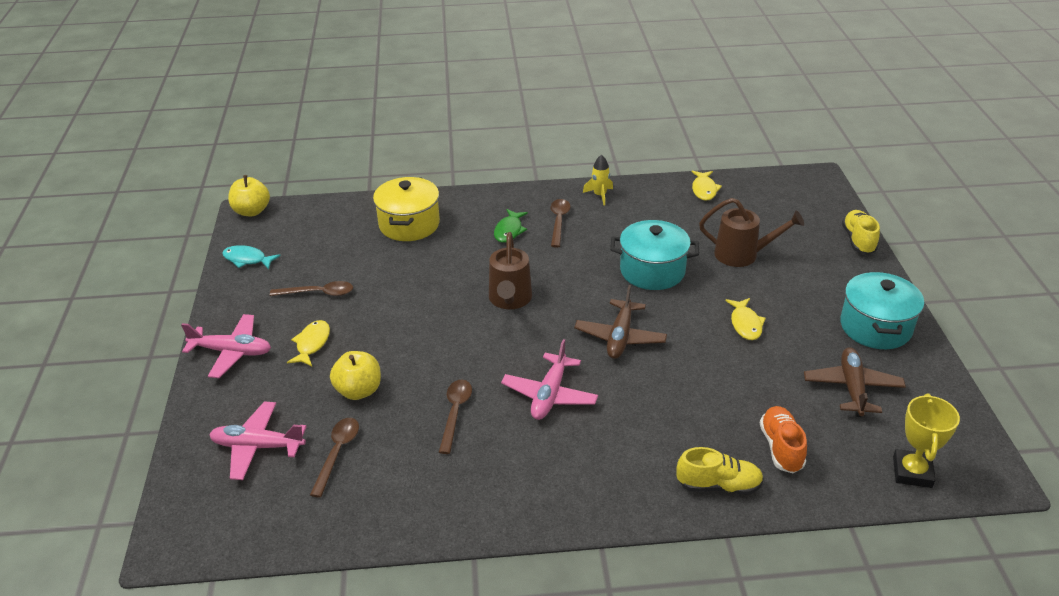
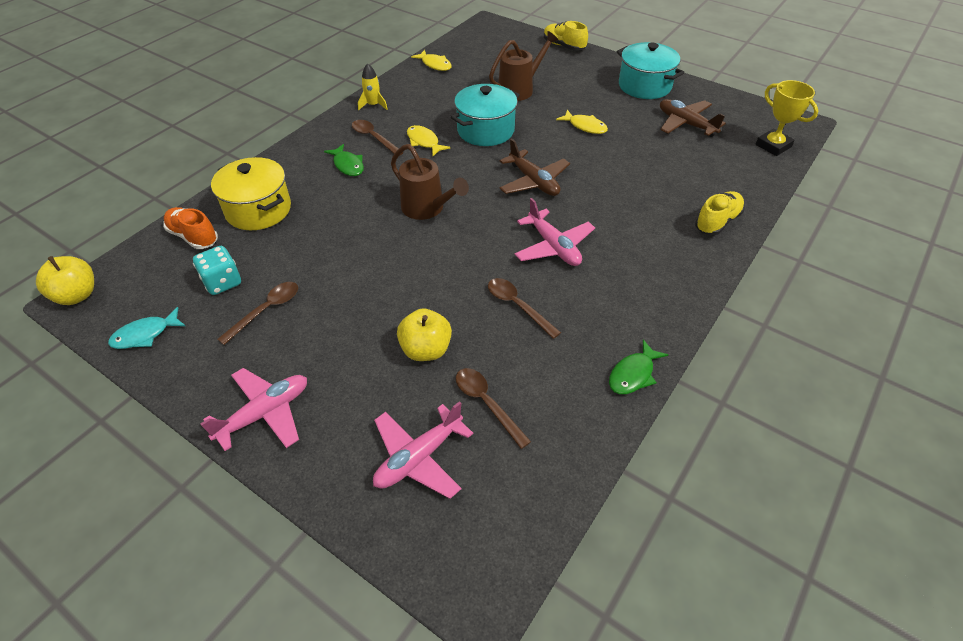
camera: 50 degrees left, 10 degrees up
(312, 344) = (328, 349): yellow fish -> yellow fish (424, 142)
(323, 258) = (222, 282): none -> turquoise dice
(449, 523) = (633, 374): none -> green fish
(781, 448) = (708, 178): orange shoe -> orange shoe (193, 237)

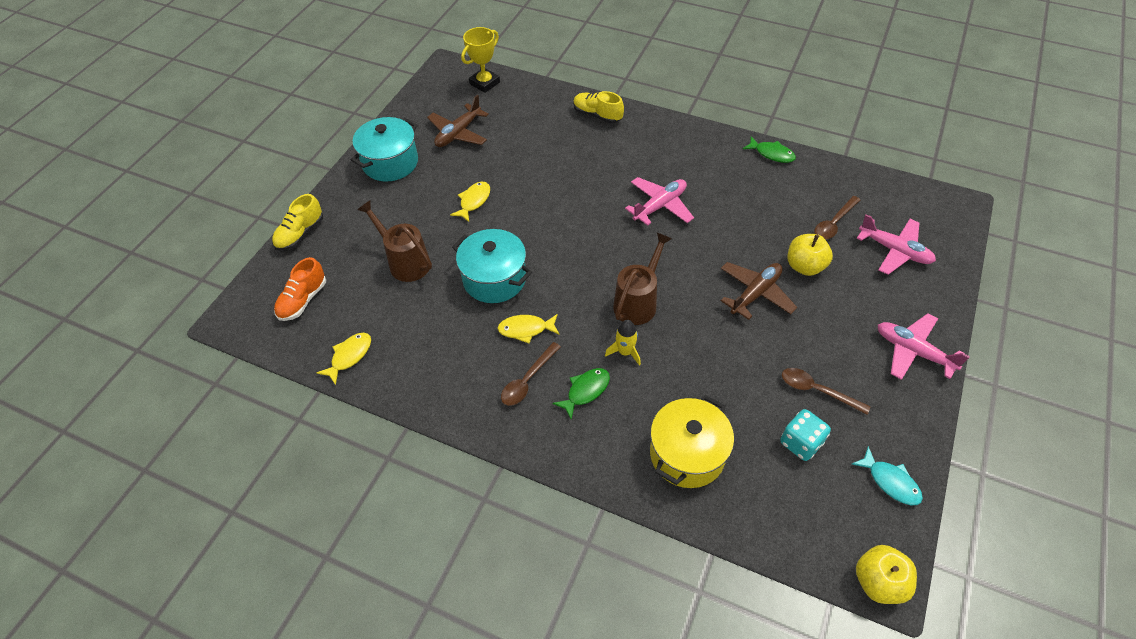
camera: 100 degrees left, 5 degrees up
(193, 237) = (751, 503): orange shoe -> orange shoe (303, 300)
(373, 105) = (456, 400): yellow rocket -> yellow rocket (625, 352)
(424, 142) = (526, 329): yellow fish -> yellow fish turned 45 degrees clockwise
(517, 306) = (736, 219): brown spoon -> none
(533, 181) = (574, 229): brown plane -> brown plane (755, 294)

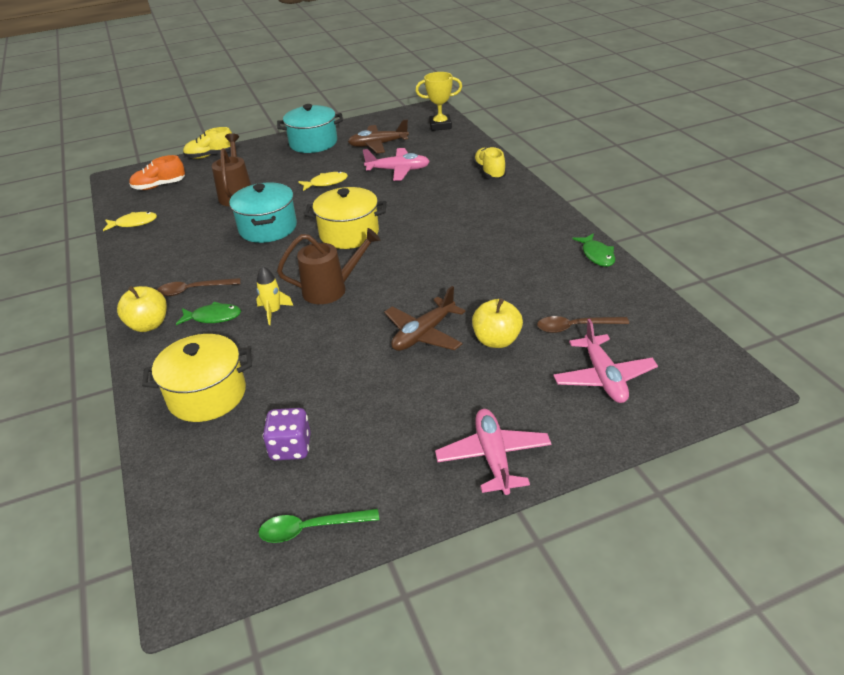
camera: 45 degrees right, 15 degrees down
(526, 329) = (239, 264): yellow fish -> none
(573, 241) = (349, 234): none -> yellow pot
(660, 206) = (444, 243): pink plane -> pink plane (398, 170)
(755, 294) = (424, 334): brown plane -> brown plane turned 135 degrees clockwise
(801, 443) = (291, 448): turquoise dice -> purple dice
(817, 390) = (362, 425): brown spoon -> none
(878, 582) = (182, 584): yellow apple -> yellow apple (149, 325)
(890, 481) = (311, 528): turquoise fish -> green spoon

